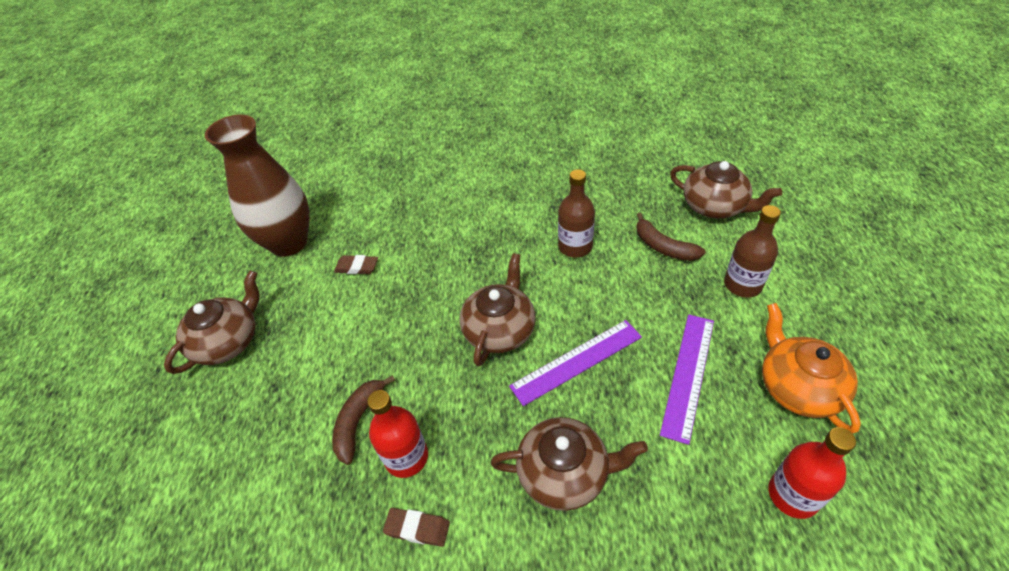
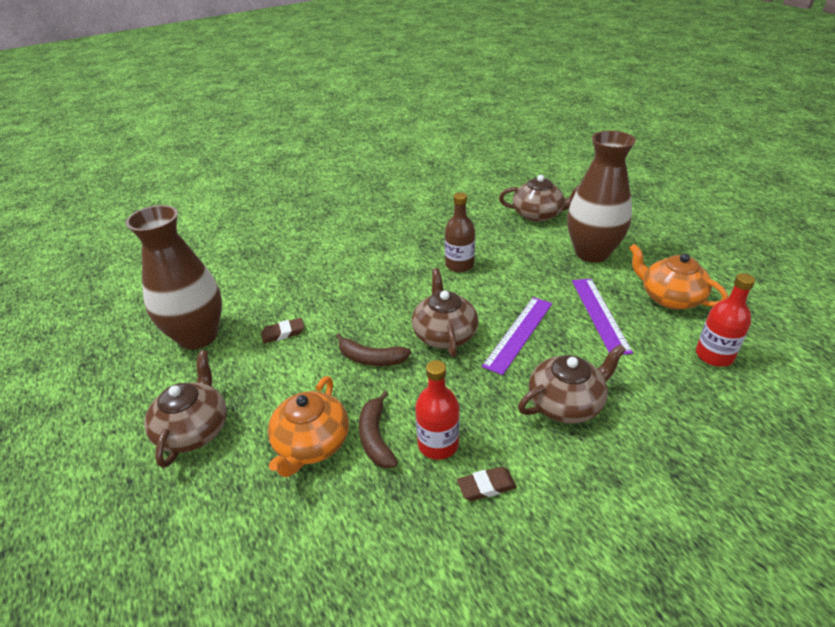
camera: 30 degrees left, 10 degrees down
(303, 401) = (311, 444): none -> orange teapot
(663, 247) = (523, 247): brown banana -> brown banana (371, 358)
(742, 284) = (592, 253): brown bottle -> brown vase

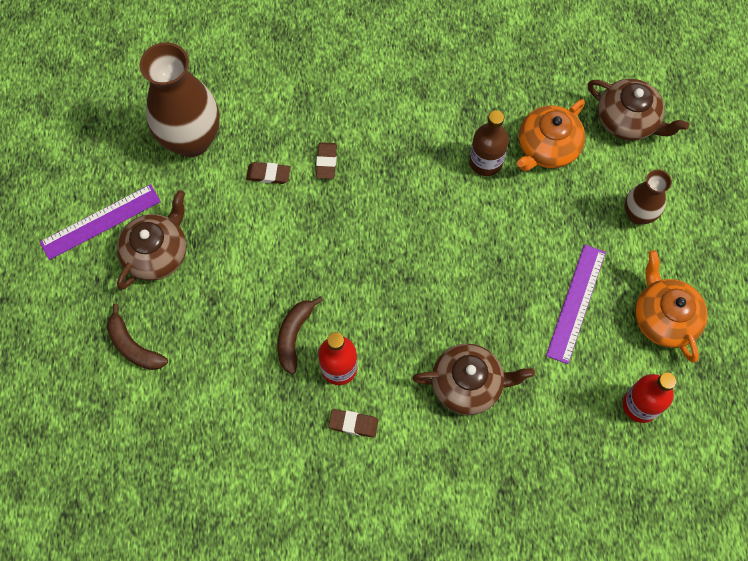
camera: 25 degrees right, 30 degrees up
(311, 444) = (242, 315): orange teapot -> orange teapot (547, 147)
(331, 308) = (326, 162): none -> brown eraser
(371, 358) = (332, 248): brown banana -> brown banana (133, 346)
(444, 334) = (413, 252): brown teapot -> none
(519, 334) = (482, 287): purple ruler -> purple ruler (101, 222)
(592, 253) = (638, 214): brown vase -> brown vase, size x0.54

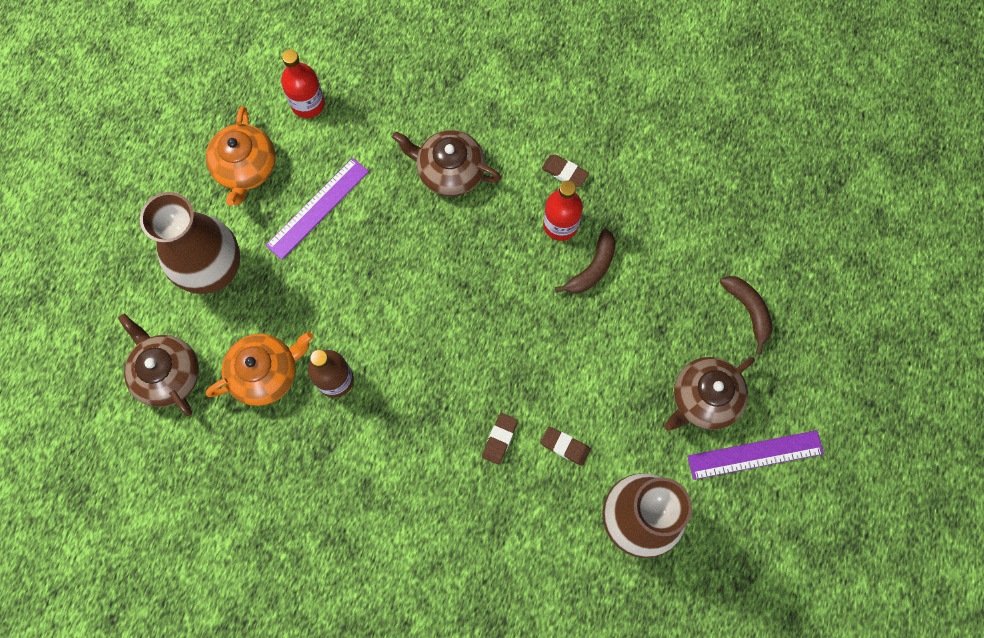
camera: 160 degrees left, 5 degrees up
(638, 214) = (214, 271): brown vase -> brown vase, size x1.85

